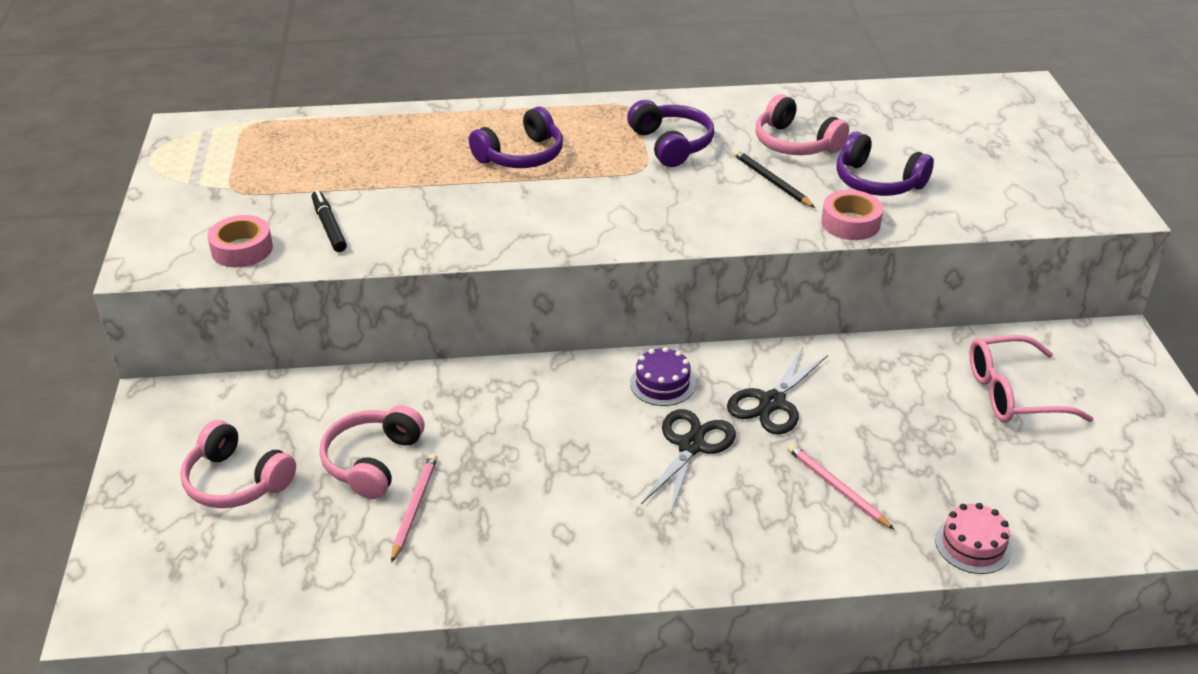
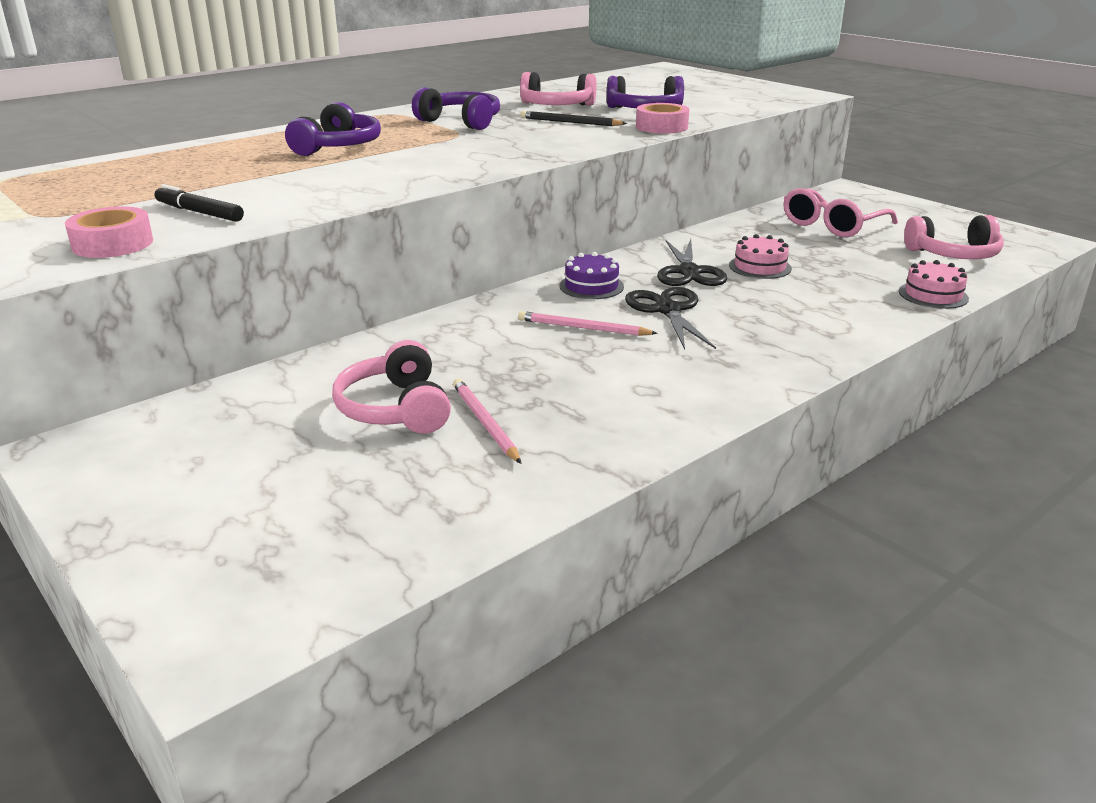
camera: 35 degrees left, 10 degrees down
(236, 481) = (255, 474): pink headphones -> pink headphones (954, 254)
(837, 488) = (805, 298): pink pencil -> pink pencil (583, 328)
(849, 425) = (760, 267): none -> pink cake

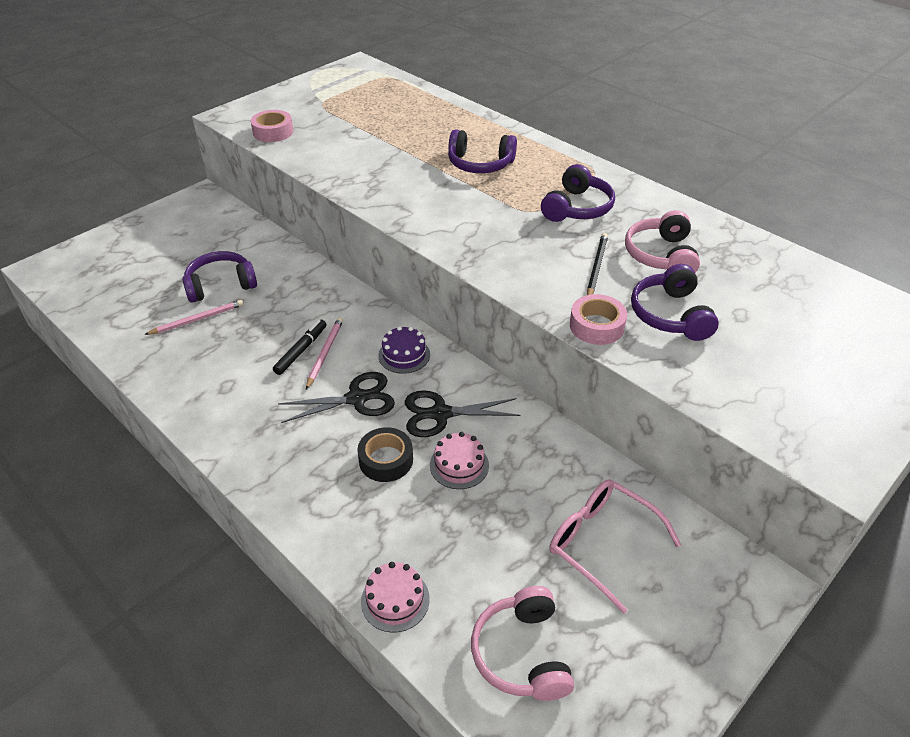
camera: 85 degrees right, 15 degrees up
(199, 212) = (324, 144): black marker -> black marker (301, 350)
(395, 409) = (220, 285): pink headphones -> purple headphones
(762, 297) = (386, 460): none -> black tape

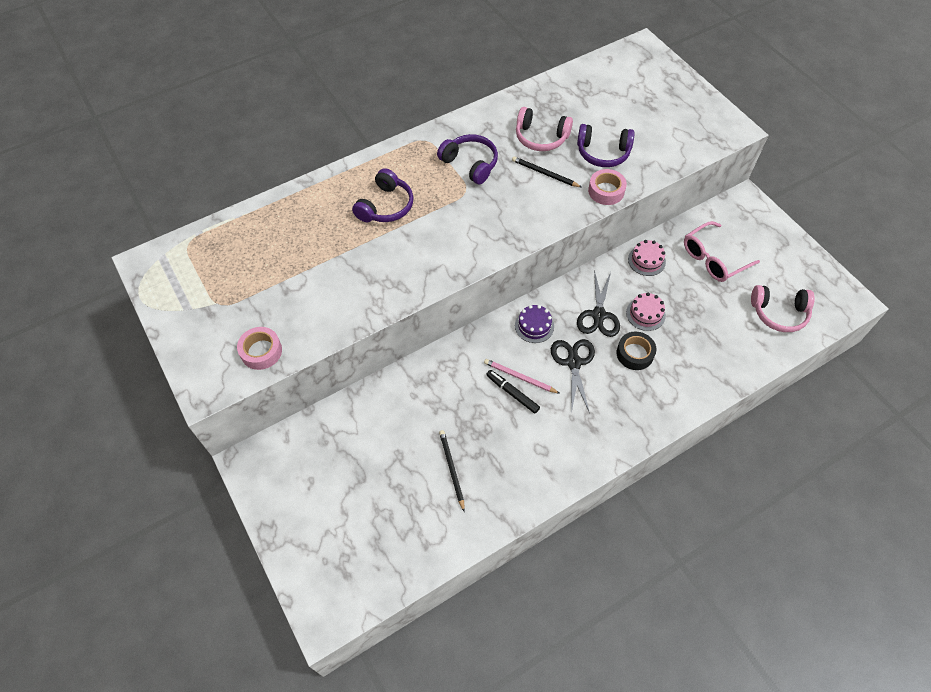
camera: 75 degrees left, 15 degrees up
(197, 319) = (451, 469): pink pencil -> black pencil
(220, 285) = (408, 449): purple headphones -> none
(395, 600) = (742, 366): pink cake -> pink cake (646, 260)

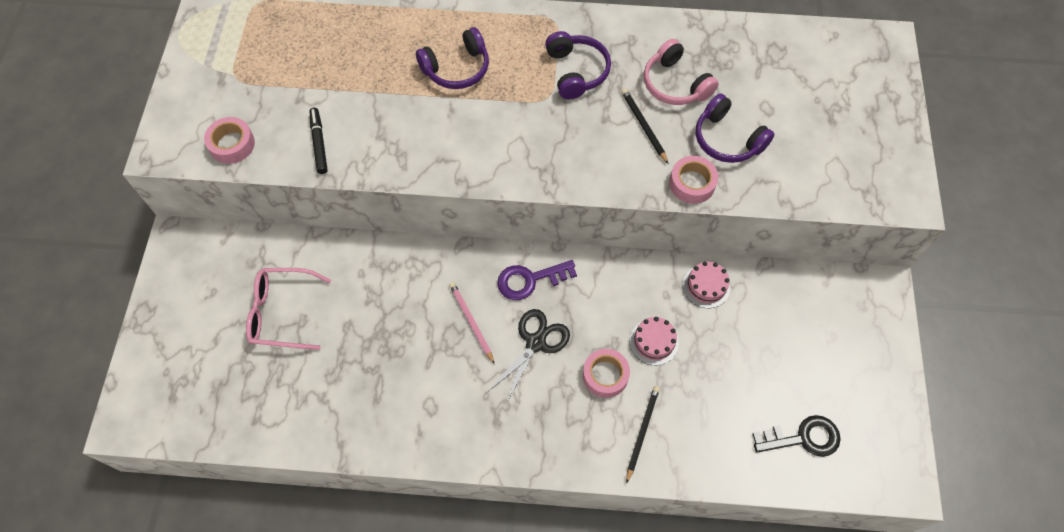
camera: 35 degrees right, 5 degrees up
(451, 469) = (335, 367): black pencil -> black pencil (642, 432)
(512, 393) = (451, 333): black marker -> black marker (319, 143)
(534, 326) = (529, 280): purple cake -> purple key
(598, 315) = (604, 311): black scissors -> none
(635, 354) = (605, 375): black tape -> pink tape
(714, 258) = (784, 331): pink glasses -> pink glasses (283, 313)
(779, 313) = (803, 438): pink headphones -> black key

